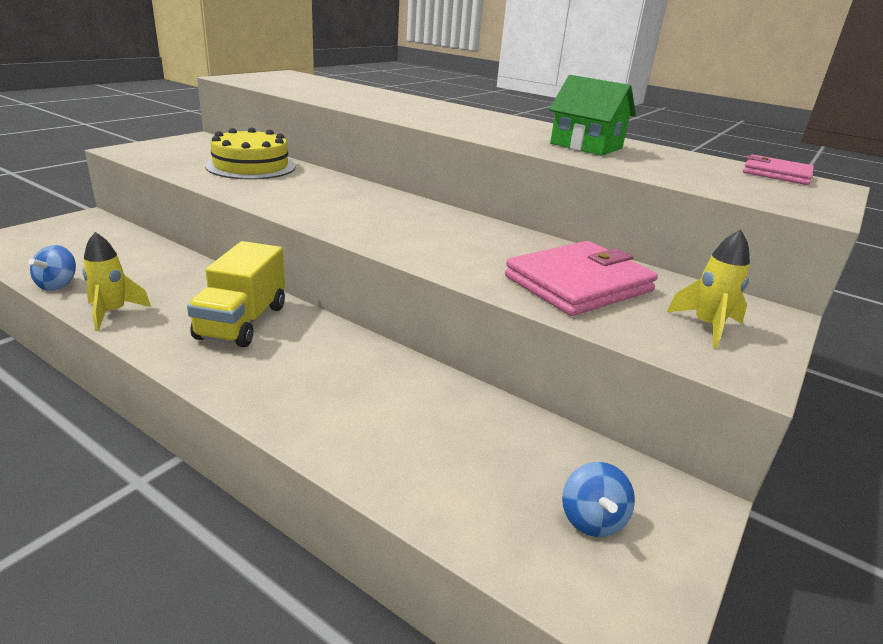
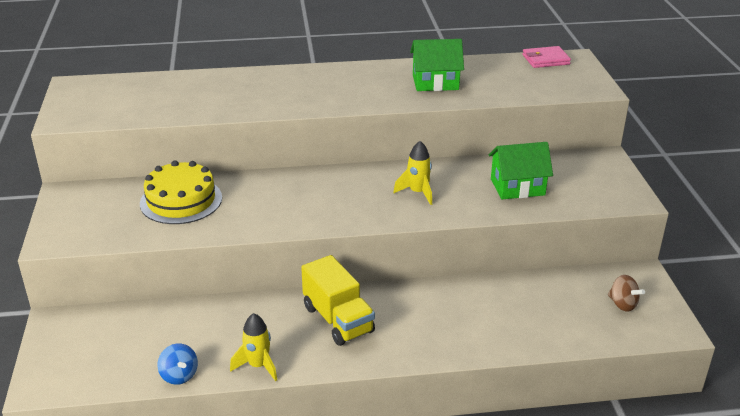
camera: 40 degrees left, 5 degrees up
(578, 284) = (517, 187): pink wallet -> green house
(592, 519) = (622, 304): blue spinning top -> brown spinning top
(707, 327) = (594, 182): yellow rocket -> yellow rocket (417, 192)

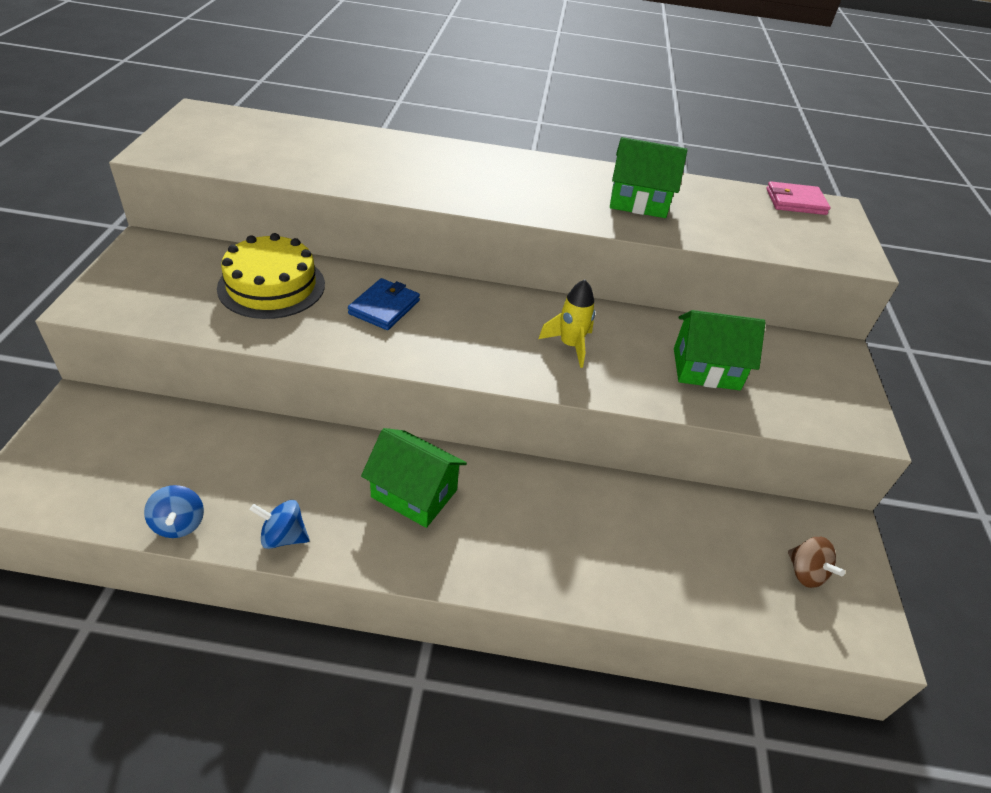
camera: 10 degrees right, 10 degrees up
(258, 366) = (283, 537): yellow rocket -> blue spinning top
(272, 196) = (384, 307): none -> blue wallet
(338, 319) = (414, 493): yellow truck -> green house

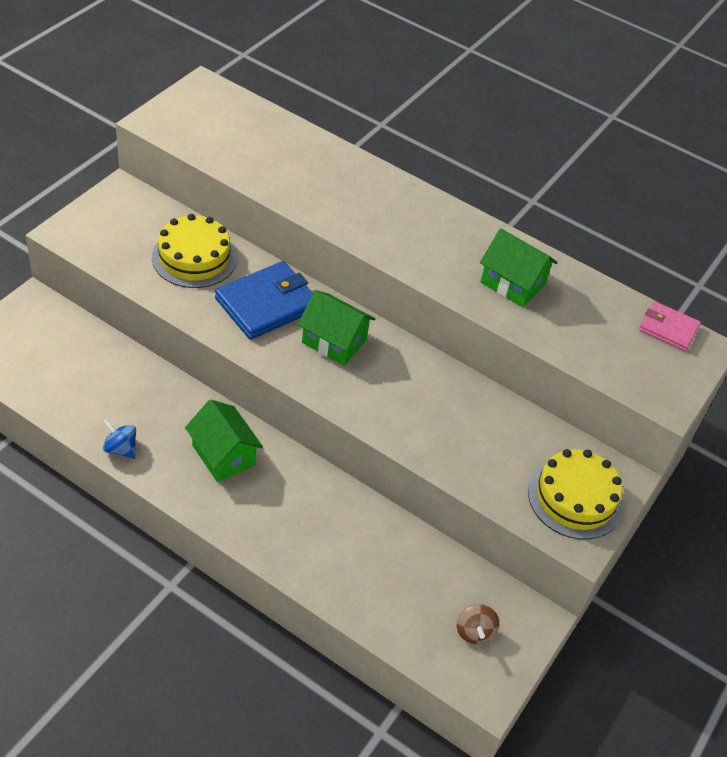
camera: 25 degrees right, 5 degrees up
(179, 524) = (61, 413): blue spinning top -> none
(384, 307) = (267, 304): blue wallet -> blue wallet, size x1.70
(570, 345) = (390, 387): yellow rocket -> none
(706, 369) = (487, 447): green house -> green house (334, 341)
(820, 386) = (575, 498): none -> yellow cake

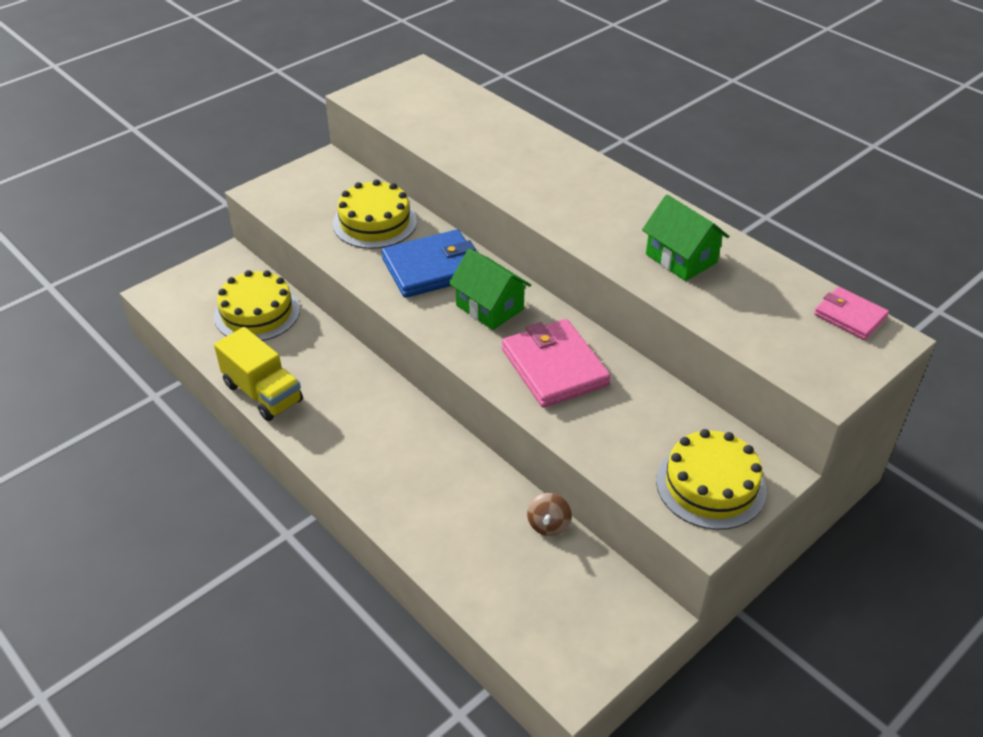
camera: 20 degrees right, 5 degrees down
(85, 361) = (257, 313): none -> yellow cake
(120, 449) = (263, 393): blue spinning top -> yellow truck
(223, 455) = (361, 410): green house -> none
(411, 398) = (554, 367): none -> pink wallet
(474, 632) = (575, 618): brown spinning top -> brown spinning top (548, 525)

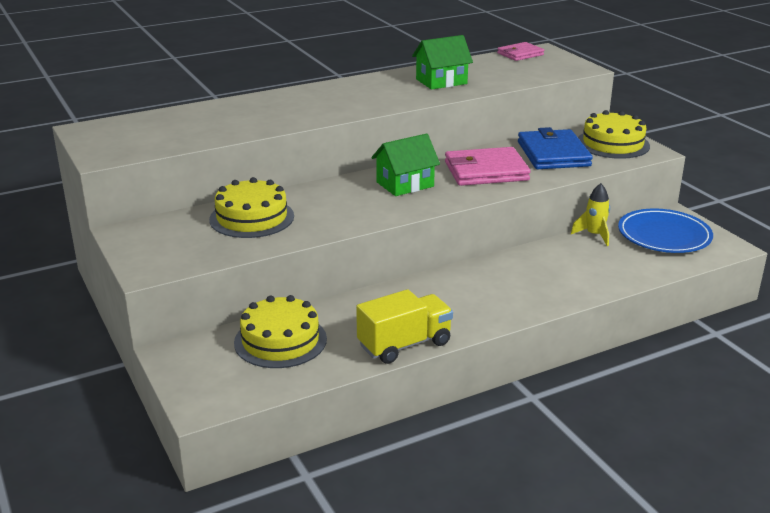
camera: 75 degrees left, 15 degrees down
(432, 268) = (339, 200): blue wallet -> blue wallet (553, 154)
(548, 525) = (594, 235): brown spinning top -> yellow rocket
(577, 603) = (664, 235): none -> blue plate

